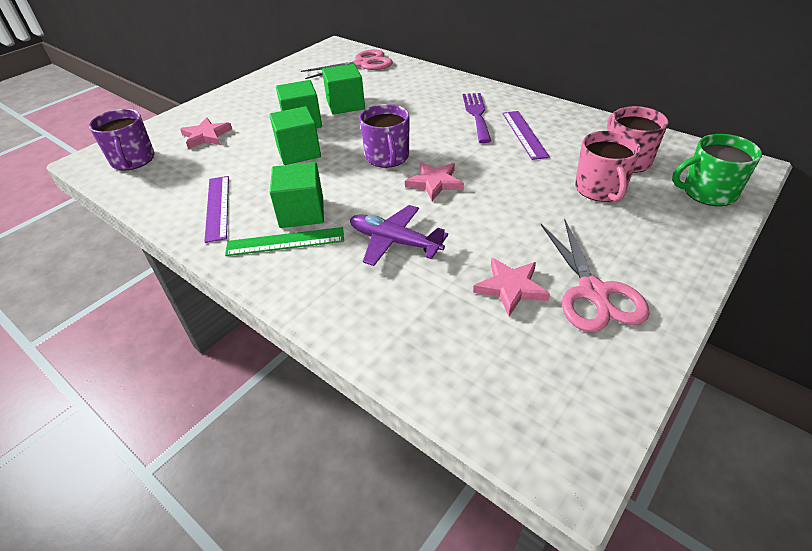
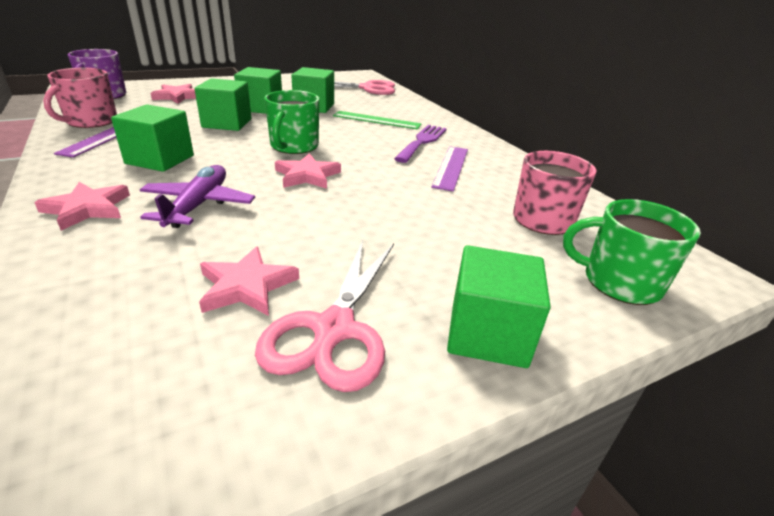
camera: 20 degrees right, 10 degrees down
(285, 241) = (111, 174): green ruler -> green ruler (377, 120)
(319, 279) = (87, 209): none -> pink star
(387, 157) = (294, 146): purple mug -> green mug
(394, 241) = (199, 205): purple plane -> purple plane turned 45 degrees clockwise
(600, 189) = (477, 234): pink mug -> pink mug (91, 121)
(672, 258) = (488, 334): none -> green cube

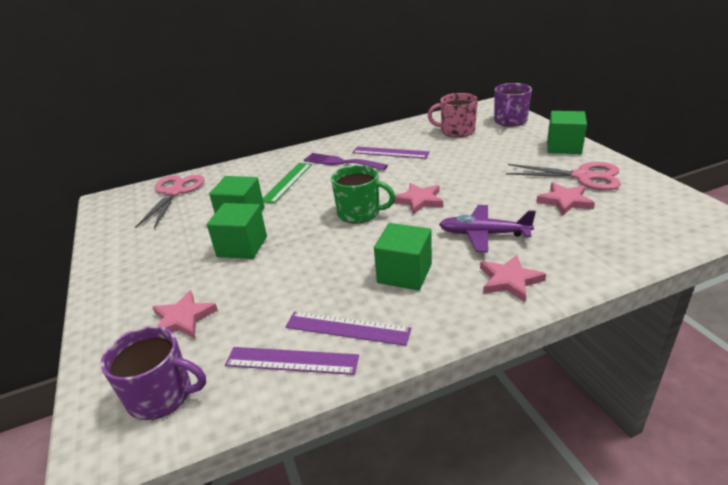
camera: 80 degrees left, 0 degrees up
(91, 121) = (291, 361): pink mug -> purple ruler
(227, 123) = (297, 258): green cube -> none
(619, 282) = (510, 121): green mug -> purple mug

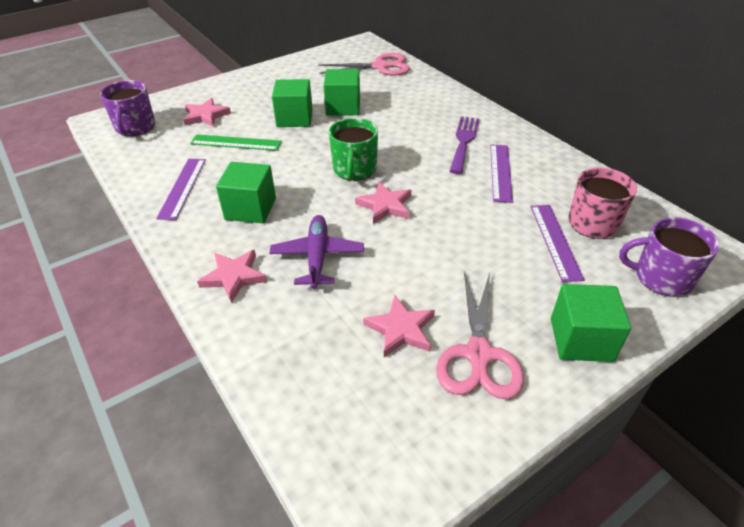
camera: 75 degrees right, 10 degrees up
(287, 182) = (410, 117): green ruler -> green ruler (236, 143)
(291, 361) = (153, 169): purple ruler -> purple ruler (555, 241)

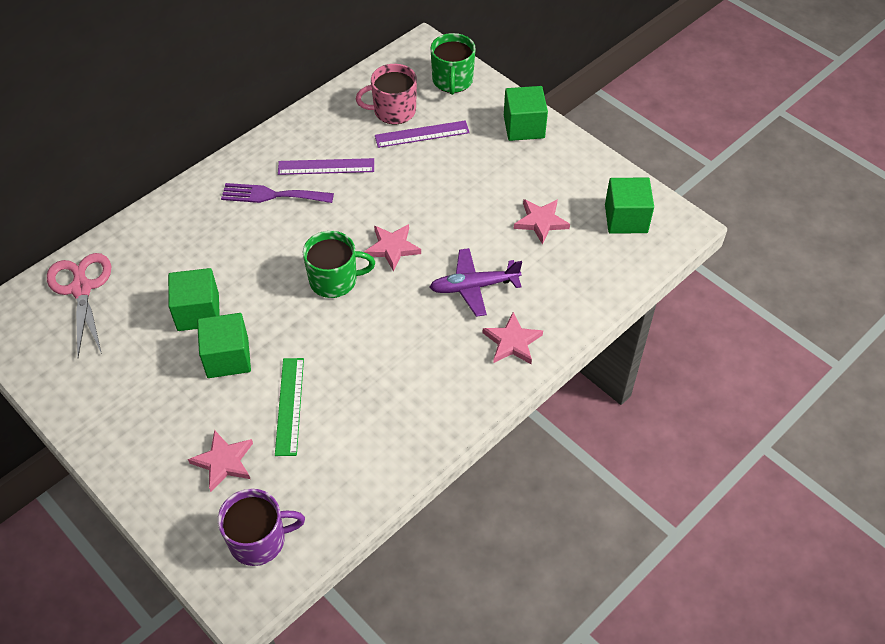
camera: 100 degrees left, 10 degrees up
(182, 187) = (388, 431): purple ruler -> none
(250, 209) = (415, 355): green cube -> green cube (626, 218)
(478, 354) = (551, 178): pink scissors -> none
(661, 277) = (452, 81): purple mug -> green mug

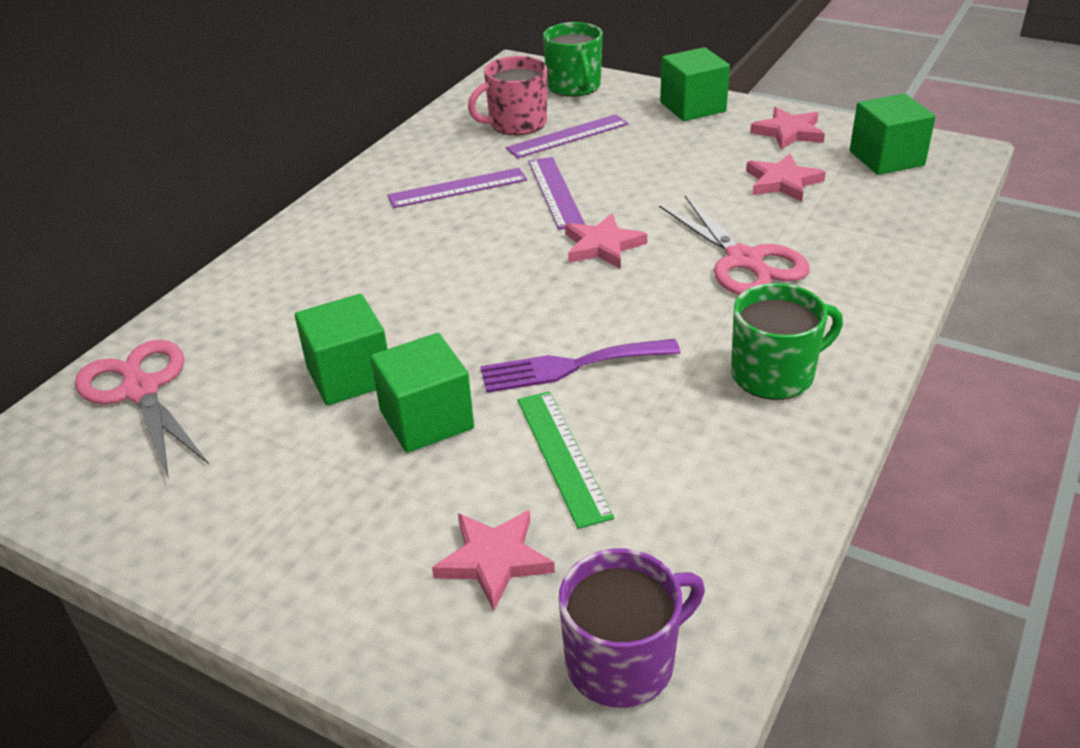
camera: 15 degrees left, 15 degrees down
(272, 195) = (396, 229): purple fork -> purple fork (570, 366)
(334, 280) = (541, 296): green mug -> green mug (774, 374)
(387, 189) = (555, 192): none -> purple ruler
(473, 286) = (744, 260): purple plane -> pink scissors
(512, 342) = (843, 304): pink star -> pink star (788, 132)

